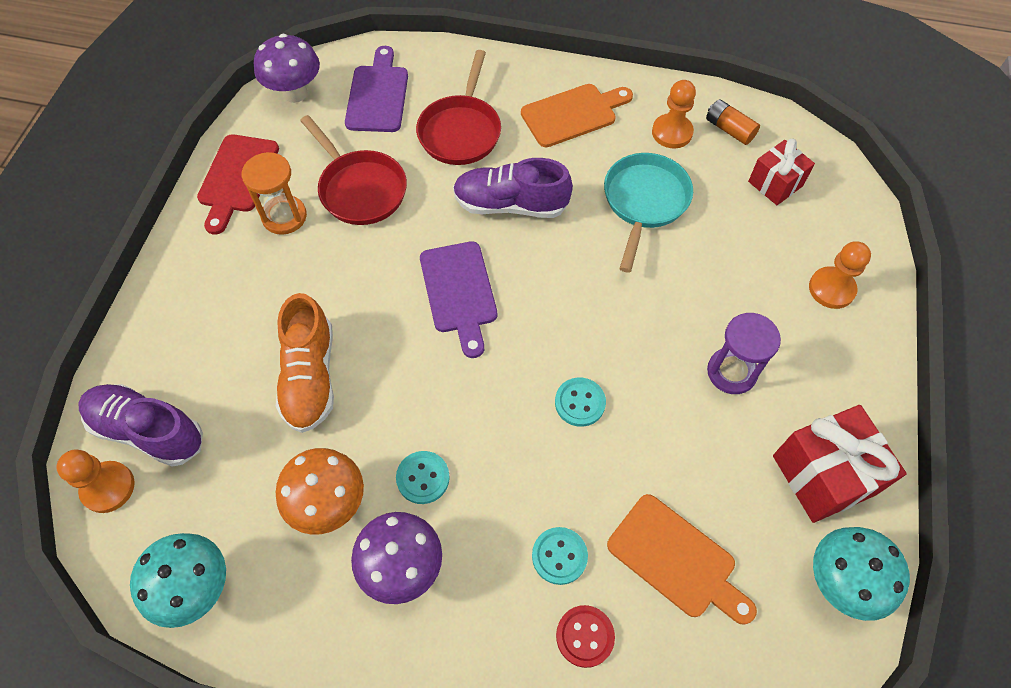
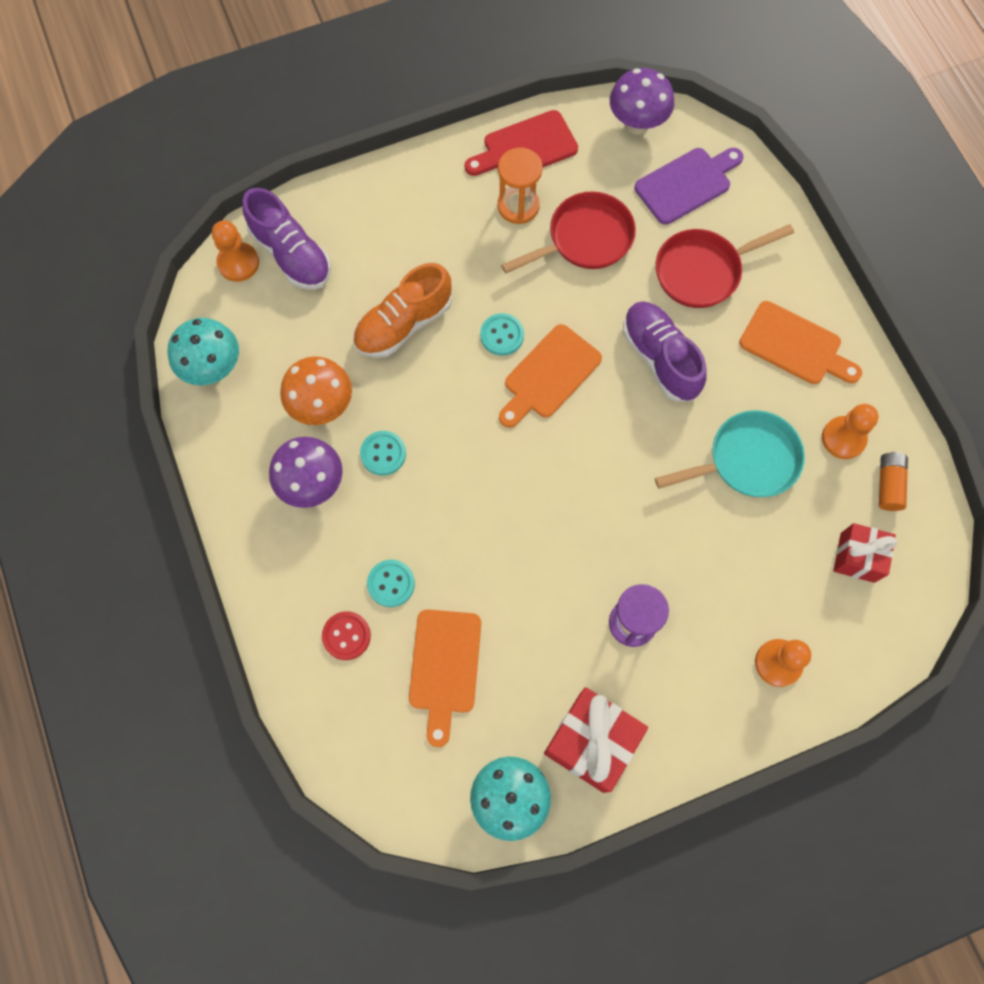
camera: 55 degrees right, 10 degrees up
(148, 431) = (291, 254): purple shoe -> purple shoe turned 150 degrees clockwise
(360, 189) = (585, 239): red pan -> red pan turned 135 degrees counterclockwise
(459, 292) = (549, 375): purple cutting board -> orange cutting board
(580, 403) = (520, 524): turquoise button -> turquoise button (502, 335)

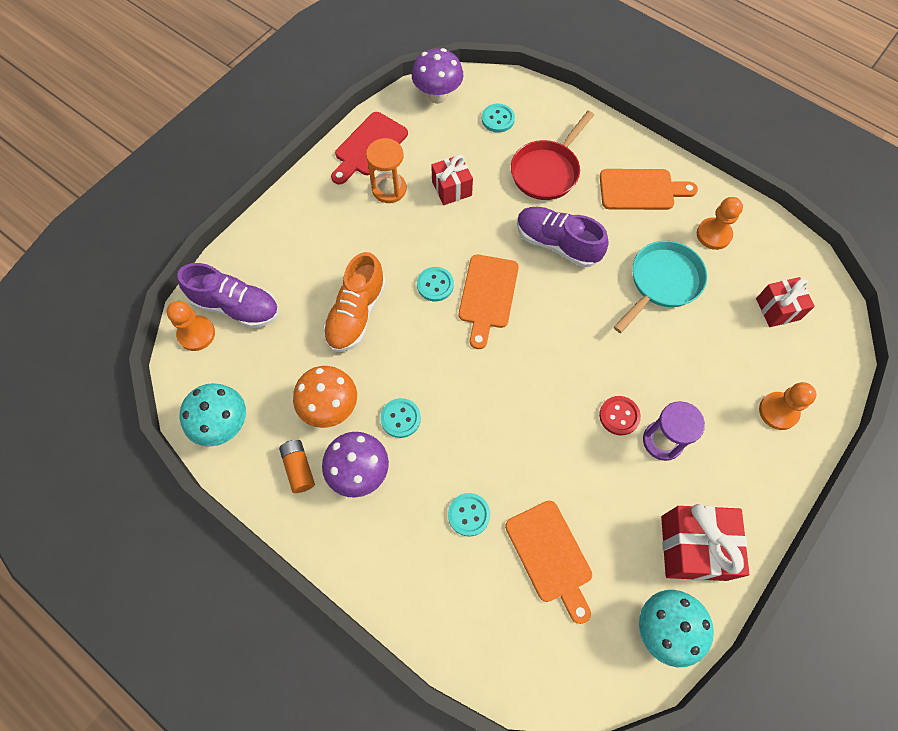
camera: 30 degrees left, 5 degrees down
(346, 636) = (460, 576): red button -> red button (619, 416)
(585, 239) = (451, 189): red pan -> red gift
(686, 184) = (498, 119): purple cutting board -> turquoise button
(888, 485) = (763, 250): orange battery -> orange battery (299, 468)

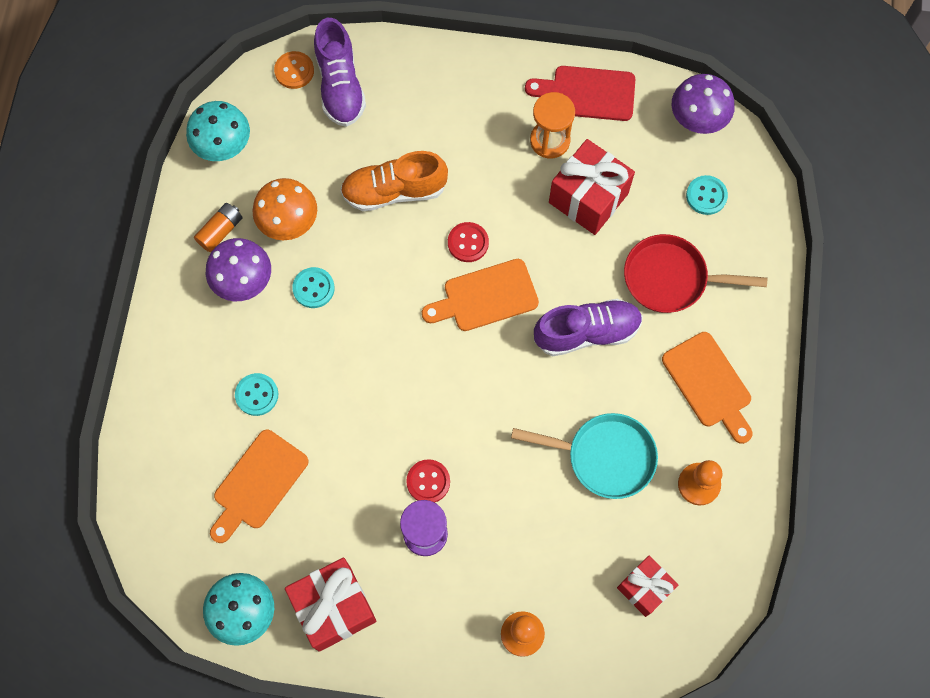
camera: 60 degrees right, 5 degrees up
(196, 334) = (294, 71): orange pawn -> orange button
(435, 285) = (468, 243): turquoise button -> red button
(451, 189) = (588, 198): red gift -> red gift, size x1.59
(557, 244) = (586, 332): purple shoe -> purple shoe turned 75 degrees clockwise

